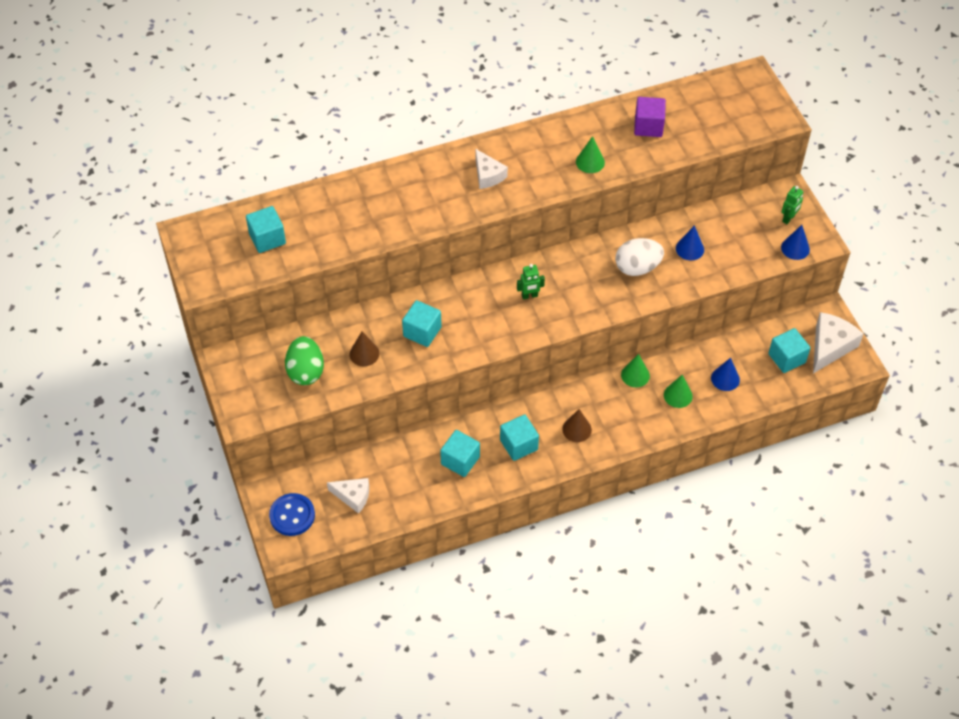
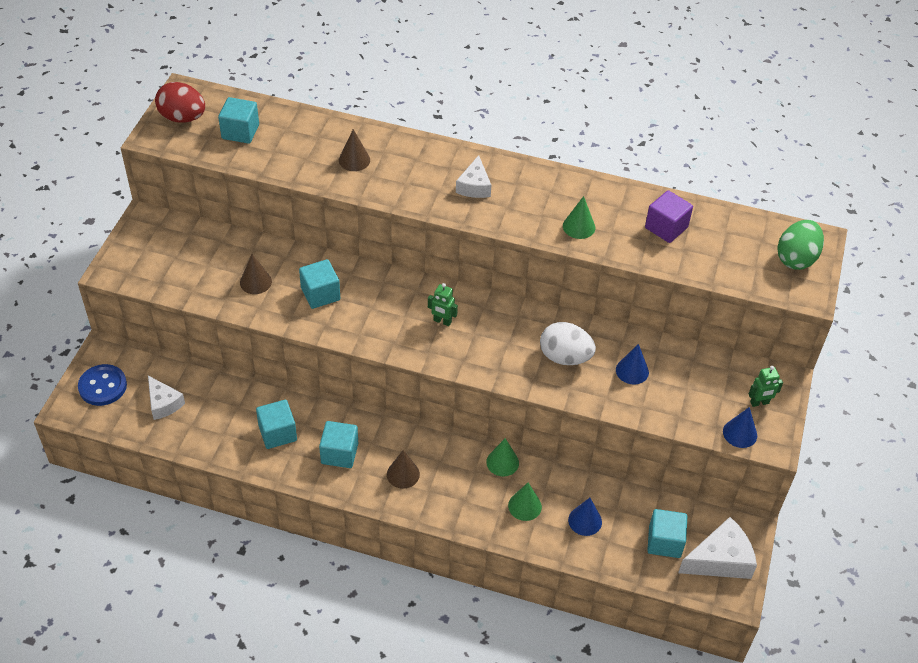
camera: 35 degrees right, 5 degrees down
(208, 255) = (182, 118): none -> red egg
(306, 371) = (195, 267): green egg -> green egg (796, 258)
(379, 208) = (354, 160): none -> brown cone

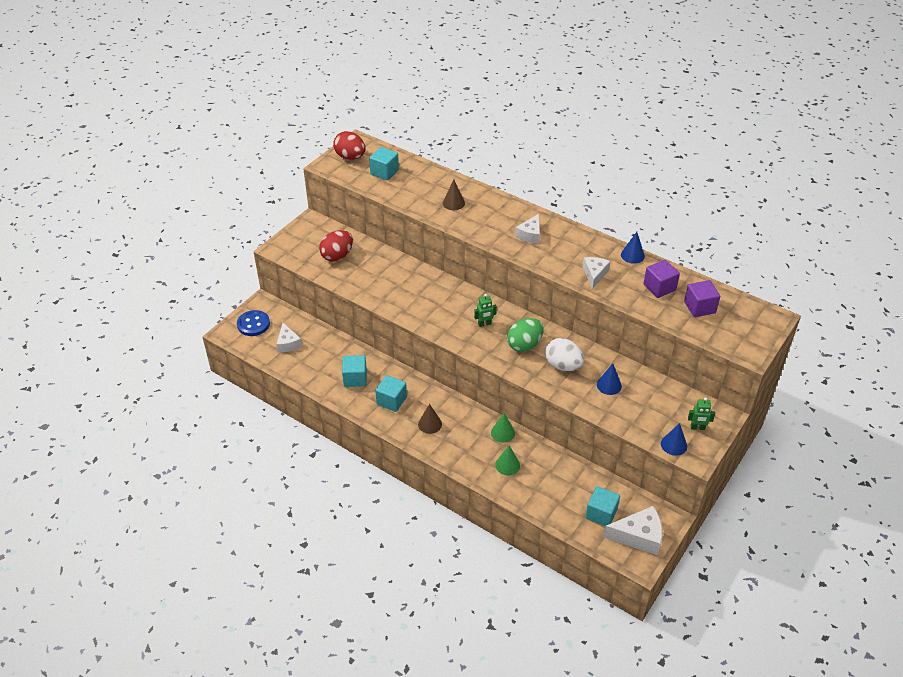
camera: 20 degrees right, 5 degrees down
(202, 264) = (337, 256): none -> red egg
(255, 282) = (367, 273): brown cone -> none
(320, 294) = (408, 290): turquoise cube -> none
(442, 321) = (484, 324): green robot -> green robot turned 60 degrees counterclockwise
(579, 226) = (594, 274): green cone -> white cheese
(585, 521) = (547, 485): blue cone -> blue cone (632, 255)
(725, 245) = (699, 307): none -> purple cube
(796, 258) = (751, 327): green egg -> green egg (524, 345)

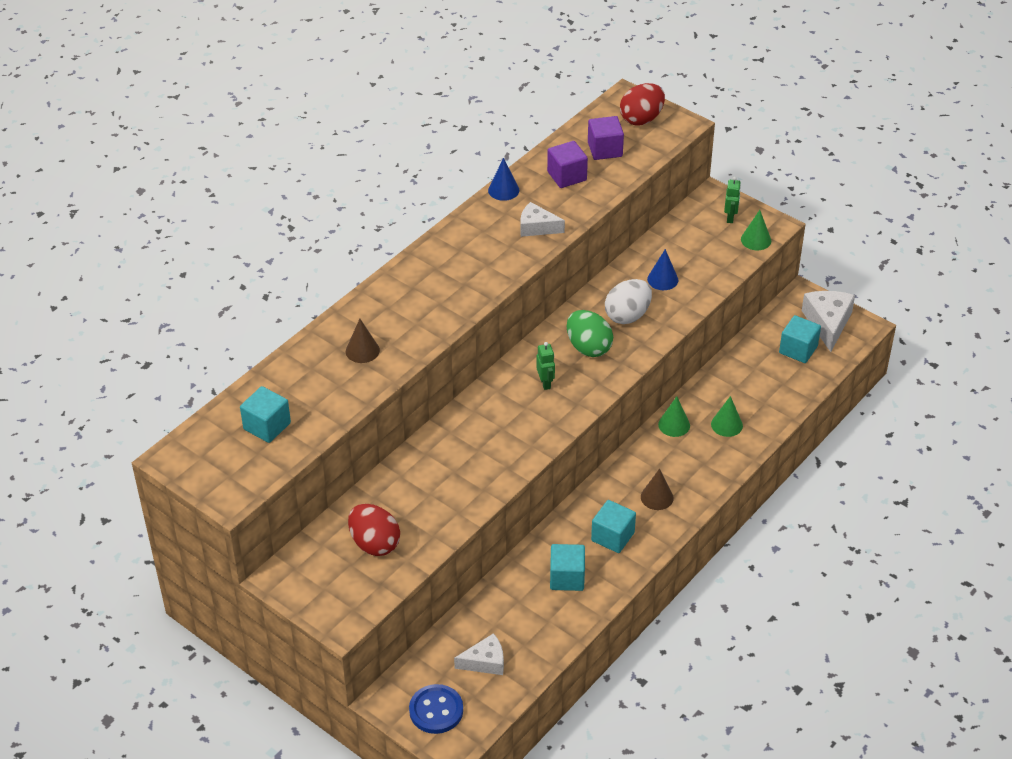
camera: 85 degrees left, 0 degrees up
(350, 157) = (215, 468): red egg -> red egg (641, 119)
(530, 234) = (447, 278): white cheese -> none
(674, 445) = (756, 240): blue cone -> green cone

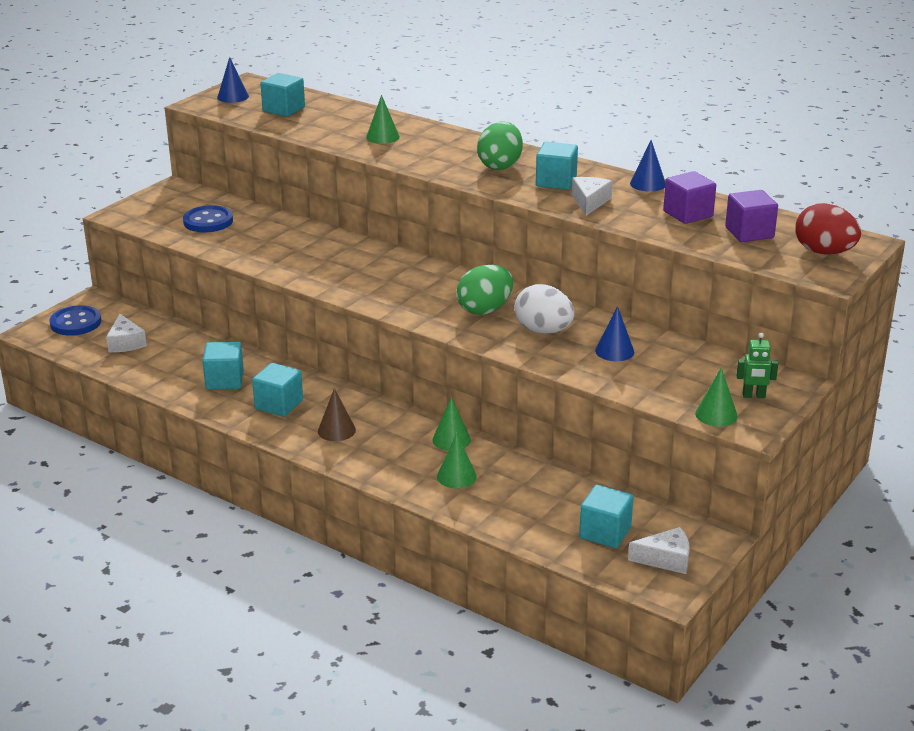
camera: 85 degrees right, 15 degrees down
(215, 470) = (233, 97): none -> blue cone
(362, 350) = (382, 137): brown cone -> green cone
(374, 543) = (208, 221): red egg -> blue button
(450, 274) = (500, 166): none -> green egg
(491, 243) = (556, 182): none -> turquoise cube
(545, 383) = (425, 288): green robot -> none
(828, 323) = (666, 559): white cheese -> white cheese, size x0.65

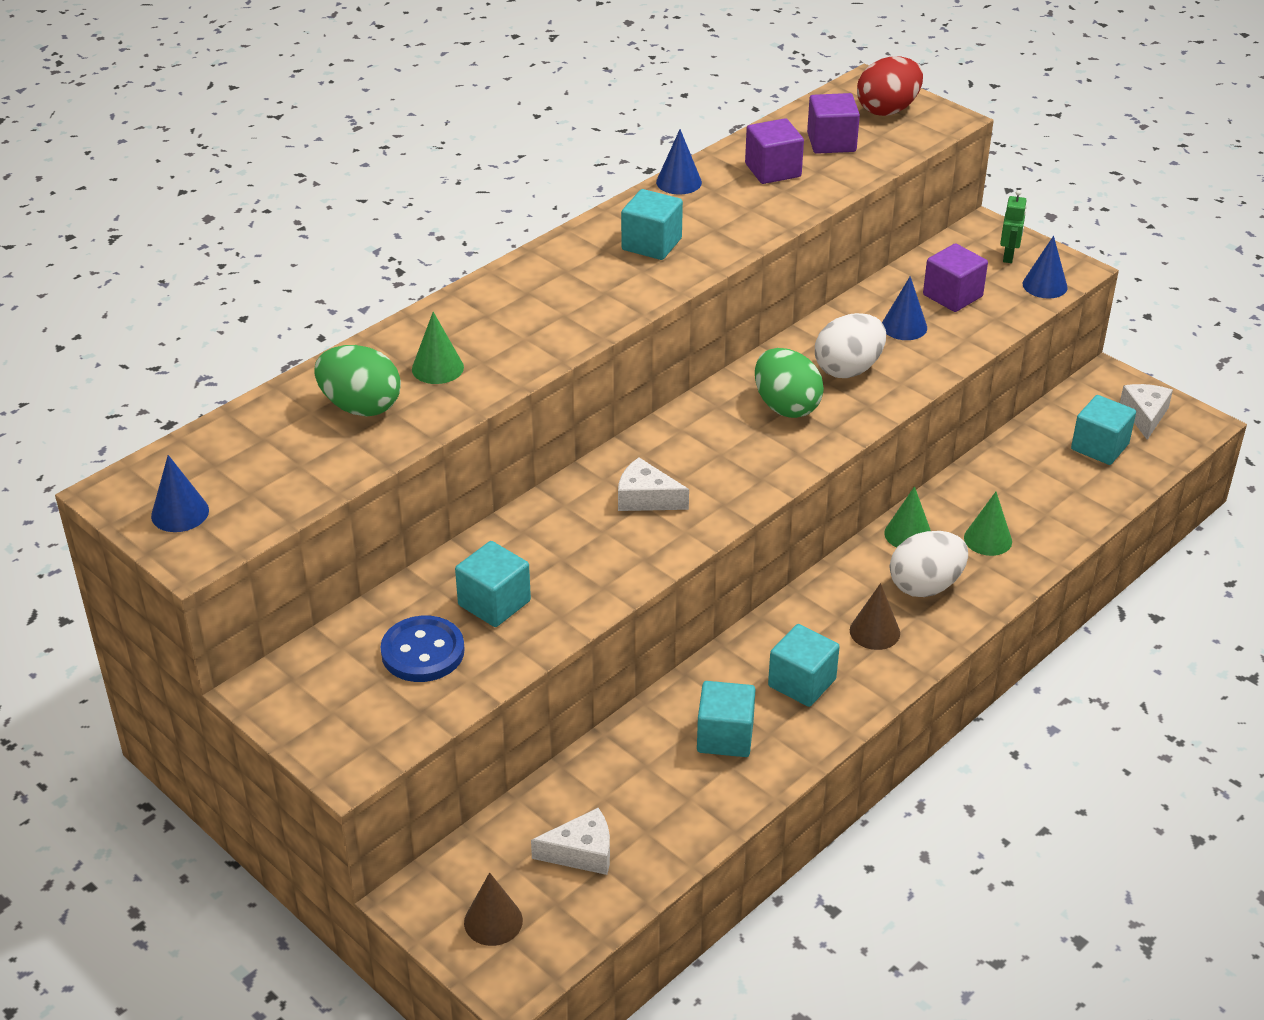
camera: 80 degrees left, 10 degrees up
(75, 323) = (493, 921): blue button -> brown cone
(283, 109) = (272, 458): turquoise cube -> turquoise cube (494, 603)
(392, 450) = (925, 586): none -> white egg
(500, 166) = (585, 279): green egg -> green egg (360, 407)
(589, 202) = (721, 229): white cheese -> white cheese (646, 498)
(673, 371) = (952, 296): none -> purple cube
(716, 414) = (1045, 285): green cone -> blue cone

